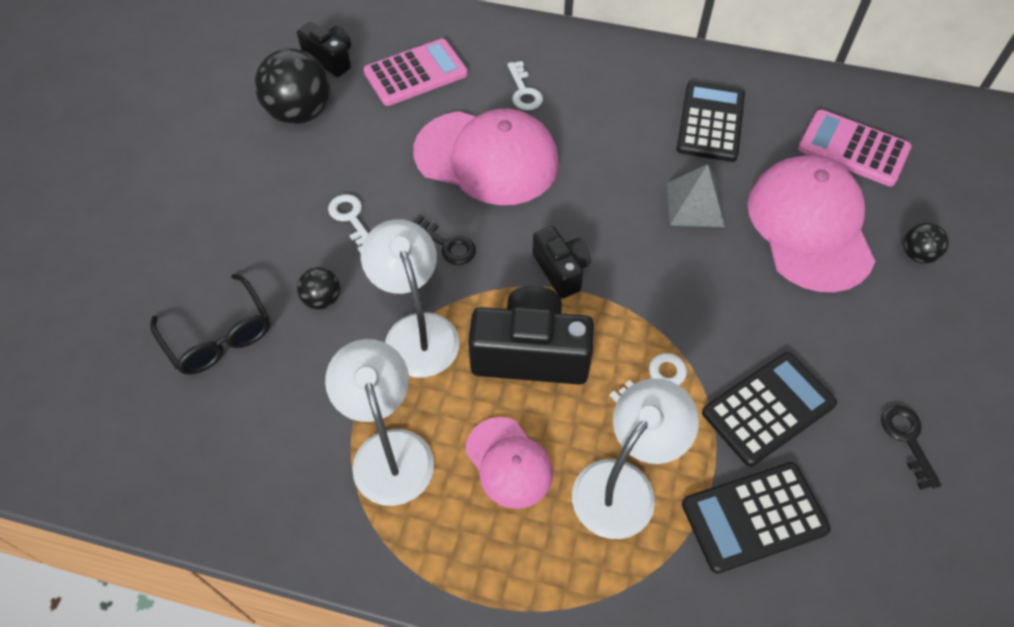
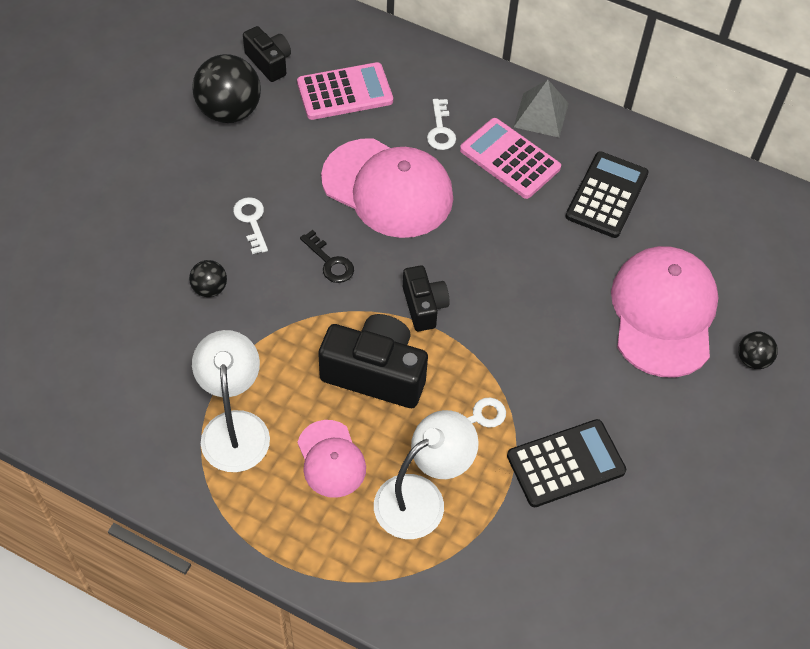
camera: 10 degrees right, 0 degrees up
(219, 336) = (116, 302): black glasses -> none
(417, 331) = (283, 333): white lamp -> none
(695, 204) = (565, 271): grey pyramid -> grey pyramid (541, 115)
(754, 517) = (521, 547): black calculator -> none
(853, 149) = (733, 248): pink calculator -> pink calculator (509, 159)
(907, 439) = (677, 515): black key -> none

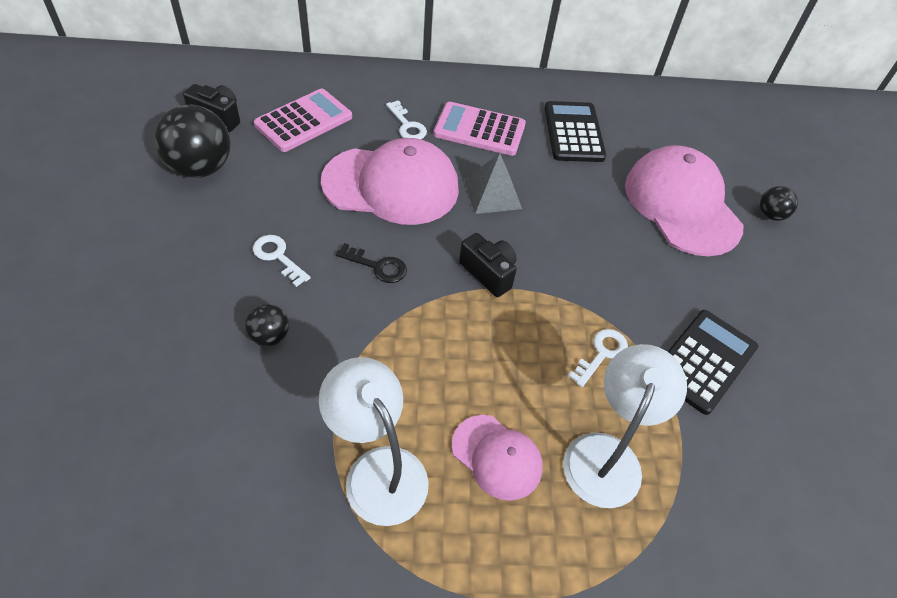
camera: 30 degrees left, 5 degrees down
(375, 373) = (485, 351): black camera -> none
(541, 115) = (481, 90): grey pyramid -> grey pyramid (492, 194)

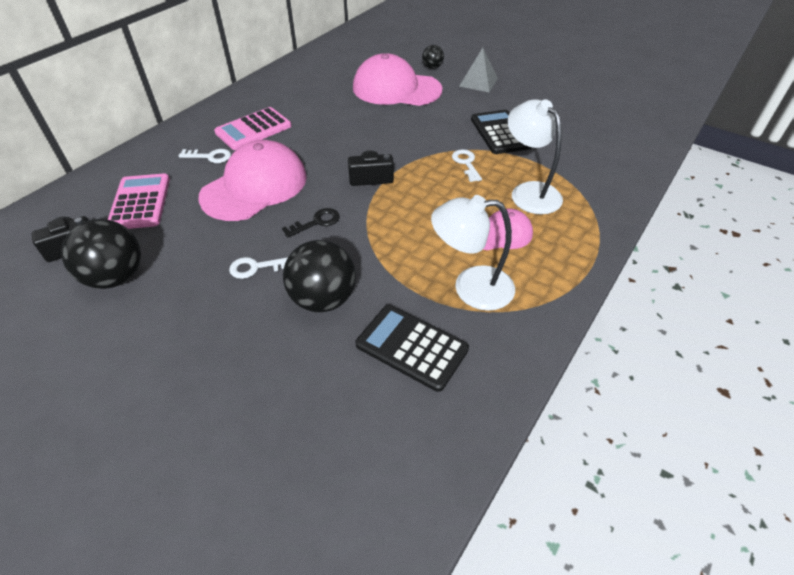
camera: 50 degrees left, 5 degrees down
(270, 336) = (323, 299): black ball -> black ball, size x1.97
(492, 194) = (312, 148): grey pyramid -> grey pyramid (478, 82)
(573, 132) = (301, 97): black calculator -> black calculator (411, 347)

